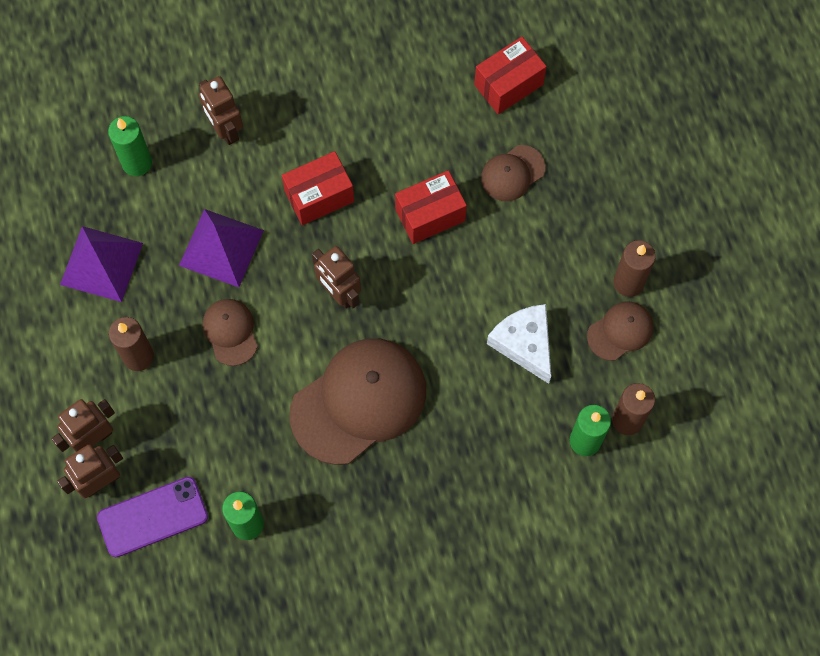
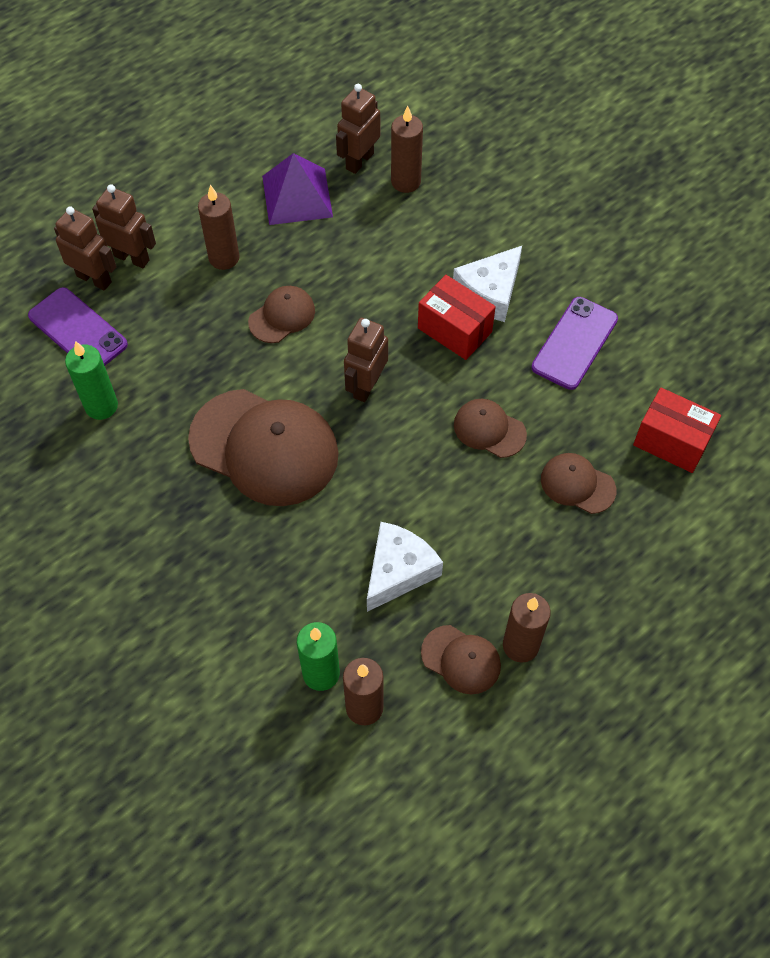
camera: 65 degrees right, 10 degrees down
(137, 163) = (405, 182): green candle -> brown candle
(221, 247) = (360, 275): purple pyramid -> none
(225, 129) = (477, 231): brown robot -> brown robot (359, 161)
(295, 150) = (490, 292): none -> white cheese
(381, 109) = (574, 343): none -> purple phone
(430, 215) = (489, 429): red box -> brown cap

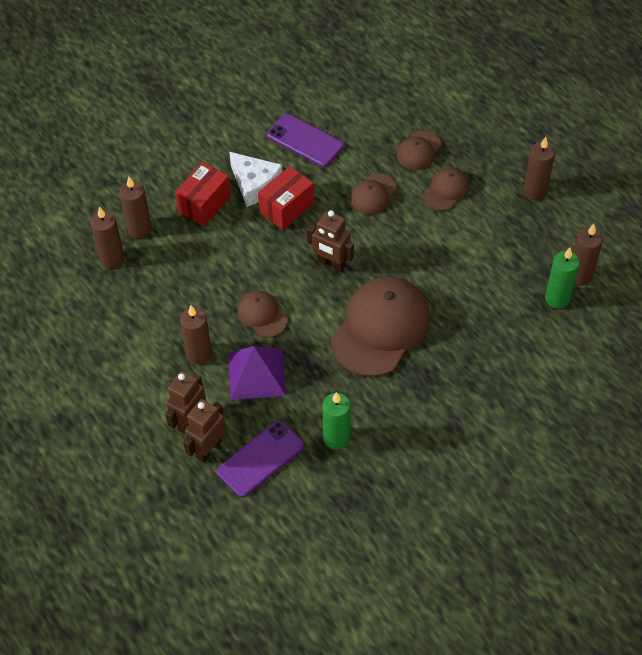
camera: 85 degrees left, 5 degrees down
(297, 196) = (142, 302): purple pyramid -> purple pyramid (256, 374)
(359, 161) = (112, 259): brown robot -> brown candle
(398, 571) = (482, 252): white cheese -> none
(461, 659) = (545, 222): brown cap -> brown cap (446, 190)
(671, 442) = (388, 99): red box -> red box (204, 204)

